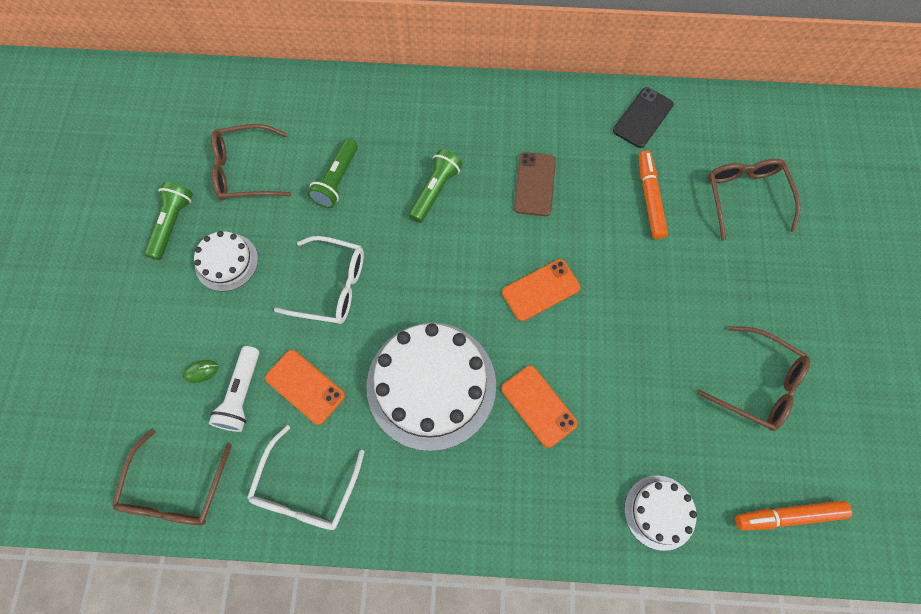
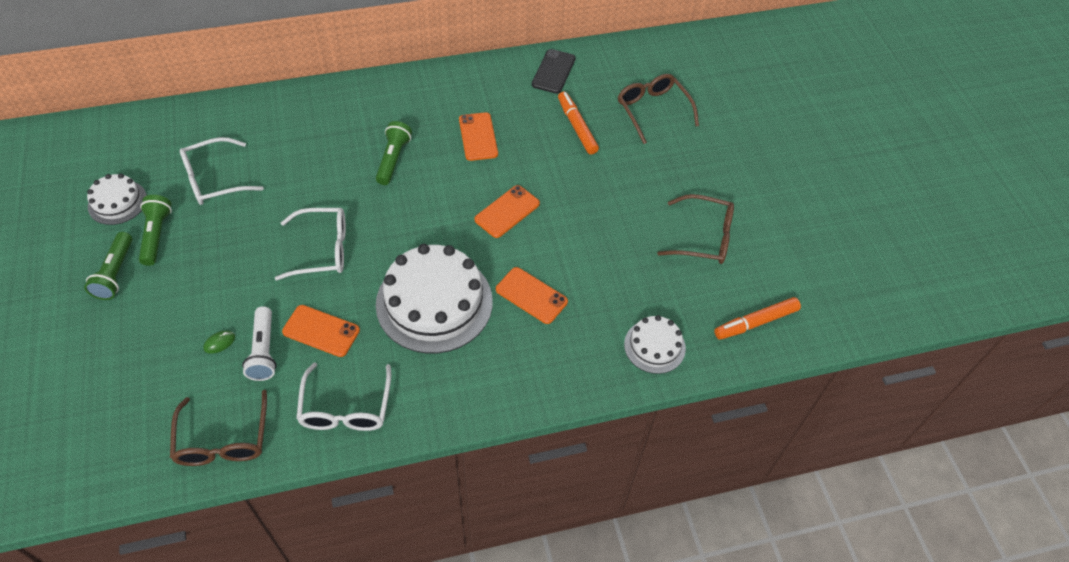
camera: 20 degrees left, 15 degrees down
(226, 262) = (218, 253): white cake -> white cake (117, 202)
(245, 170) = (214, 180): brown glasses -> white glasses
(337, 180) = (302, 169): green flashlight -> green flashlight (115, 273)
(534, 184) = (478, 137): brown phone -> orange phone

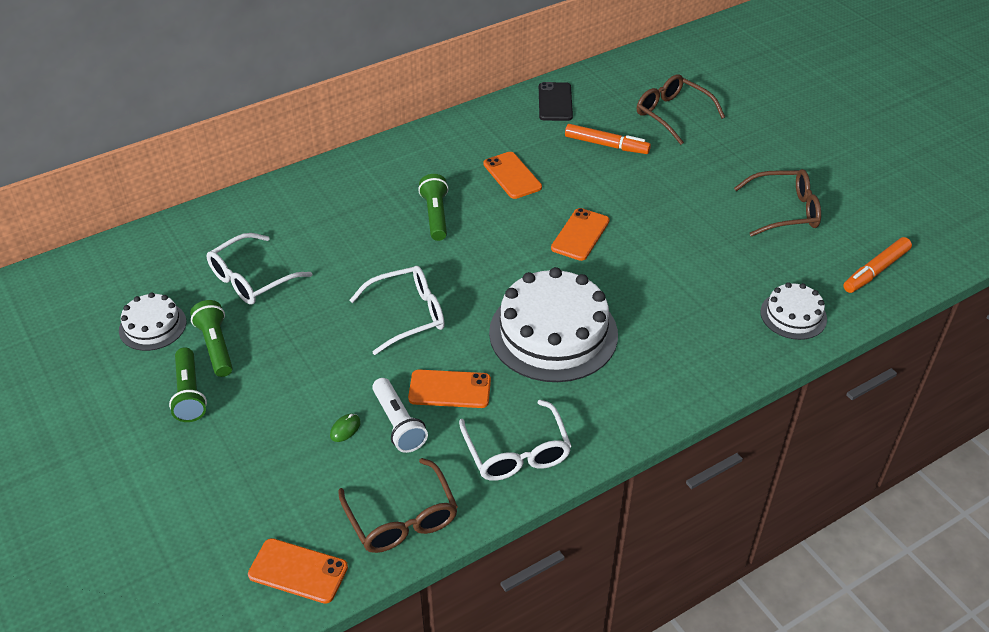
camera: 15 degrees left, 10 degrees down
(531, 295) = (648, 302): orange phone -> orange phone (298, 571)
(577, 127) = (606, 145): orange marker -> orange marker turned 150 degrees clockwise

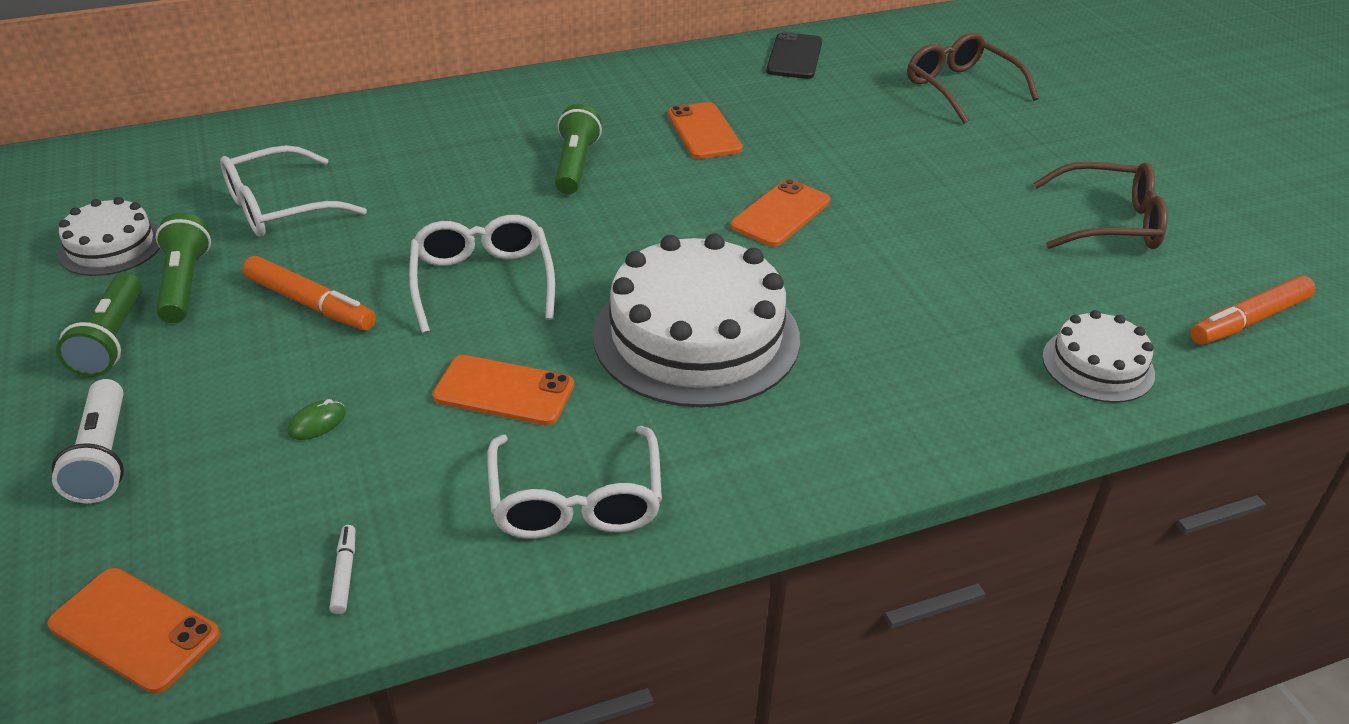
camera: 10 degrees right, 5 degrees down
(398, 424) = (402, 428): white flashlight -> white flashlight (103, 456)
(402, 518) = (344, 574): brown glasses -> white marker
(408, 315) = (482, 282): white glasses -> white glasses turned 90 degrees counterclockwise
(606, 145) = (853, 112): orange marker -> orange marker (311, 304)

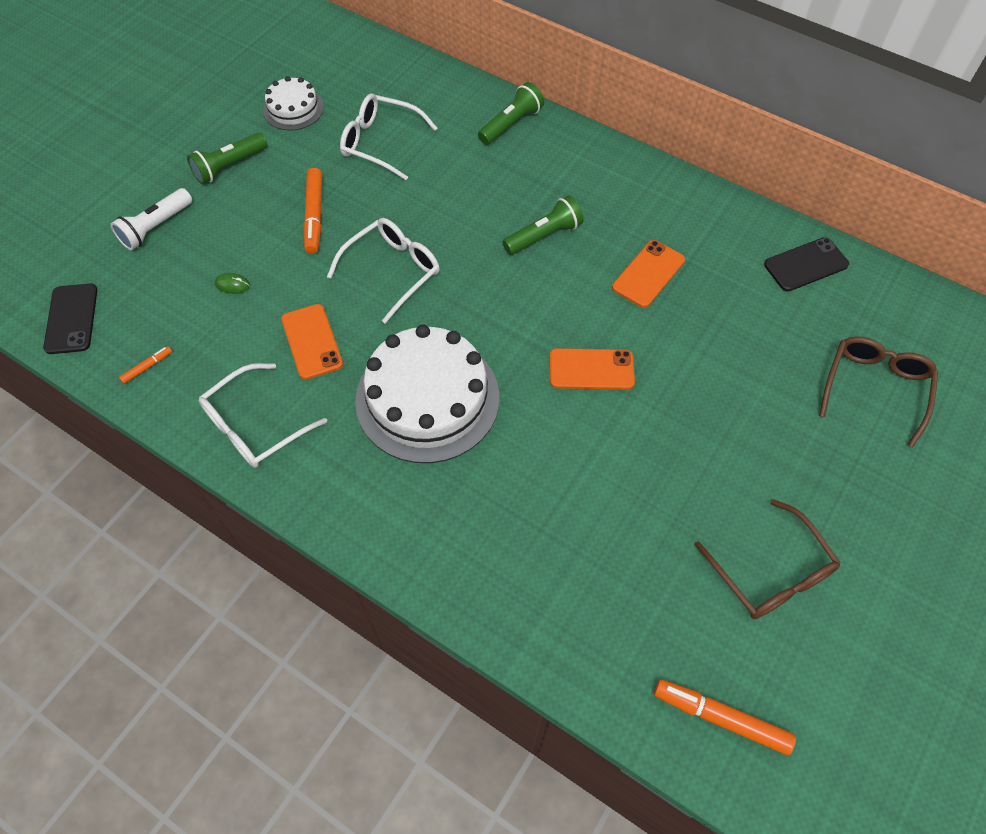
camera: 55 degrees right, 20 degrees up
(135, 630) = (71, 319): orange phone -> black phone
(185, 284) = (289, 158): green flashlight -> green flashlight (511, 124)
(344, 574) = (147, 367): white marker -> orange marker
(1097, 365) = (579, 634): white cake -> none

